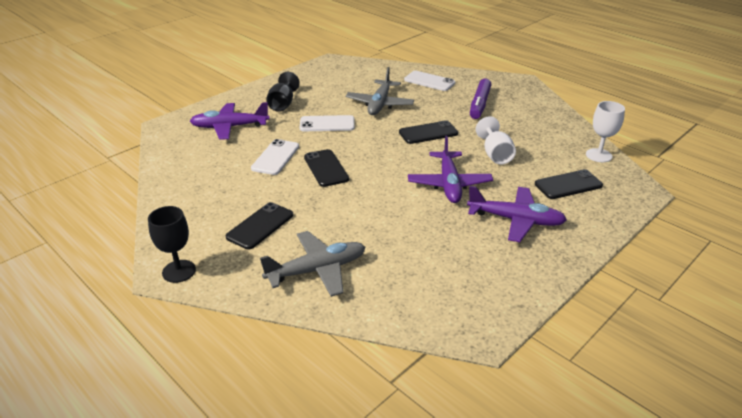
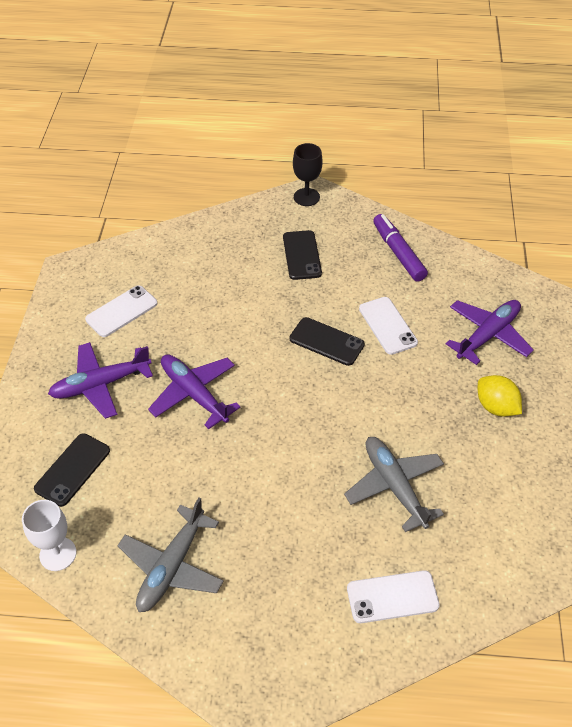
camera: 140 degrees right, 15 degrees up
(282, 104) = (496, 407): black goblet -> yellow lemon
(317, 270) = (218, 248): grey plane -> grey plane (172, 567)
(327, 124) = (405, 405): white phone -> white phone (121, 311)
(428, 133) = (283, 465): black phone -> none
(479, 104) = (274, 579): purple marker -> purple marker (398, 253)
(495, 154) = (180, 473): white goblet -> none

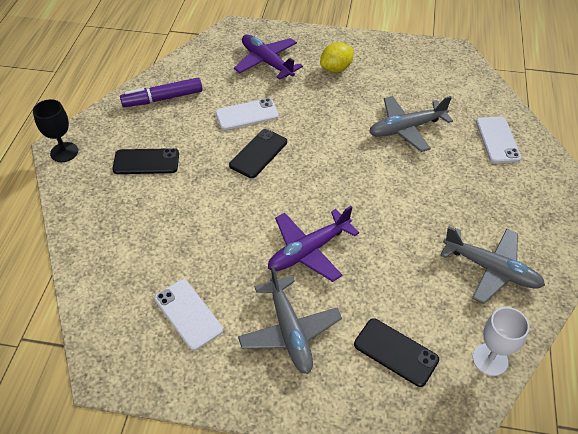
camera: 85 degrees left, 0 degrees up
(100, 385) = (289, 331): purple plane -> grey plane

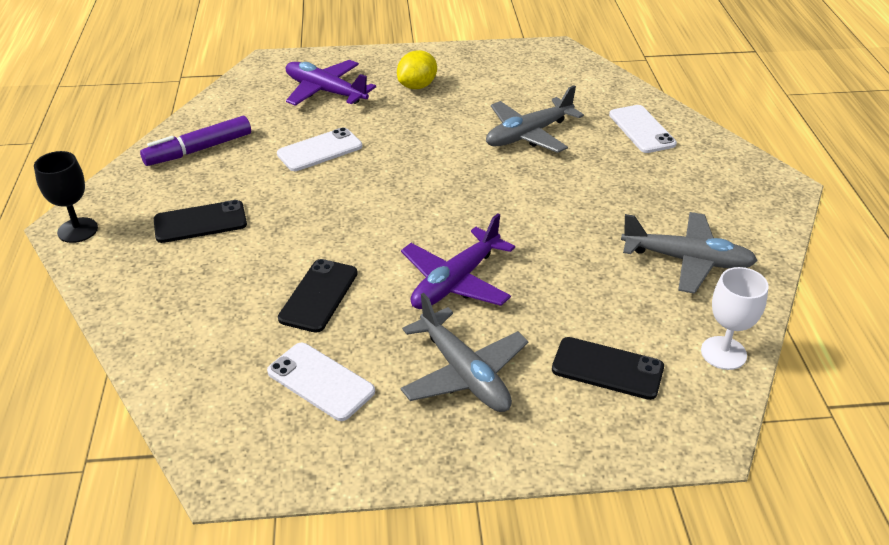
camera: 15 degrees left, 10 degrees down
(258, 153) = (350, 189): black phone -> black phone (318, 295)

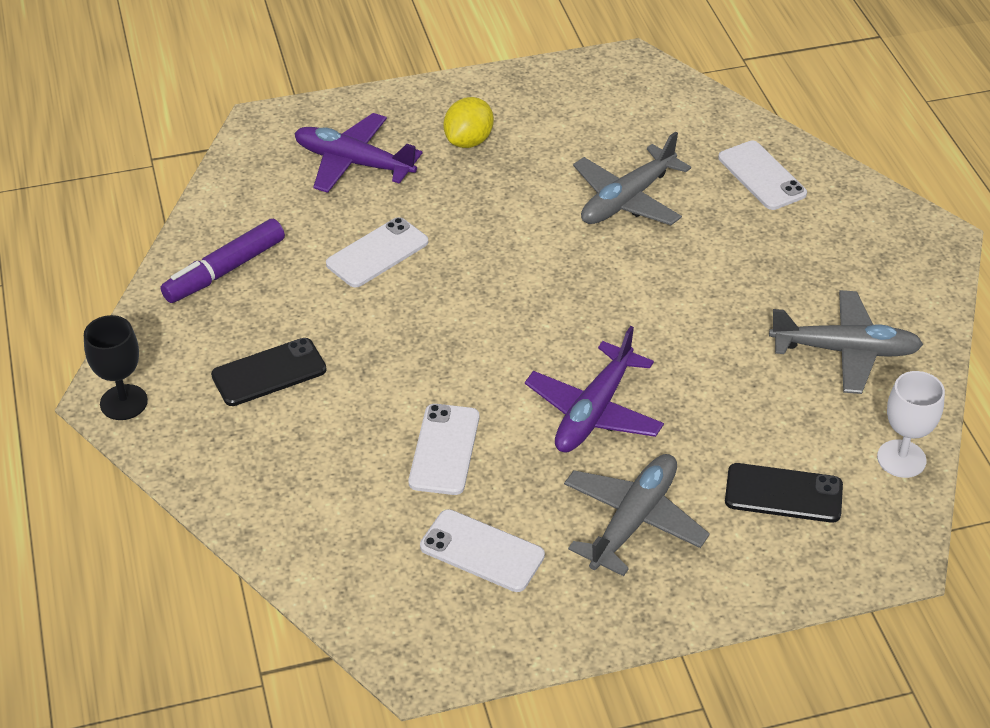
camera: 10 degrees left, 5 degrees up
(318, 295) = (444, 449): black phone -> white phone
(464, 373) = (633, 520): grey plane -> grey plane turned 105 degrees counterclockwise

